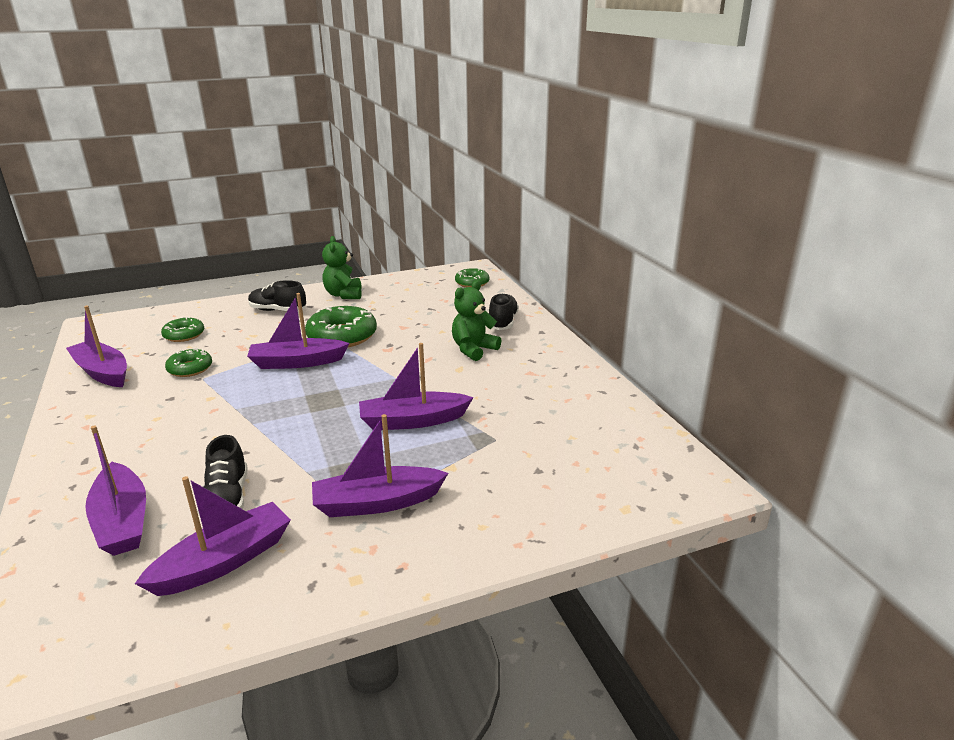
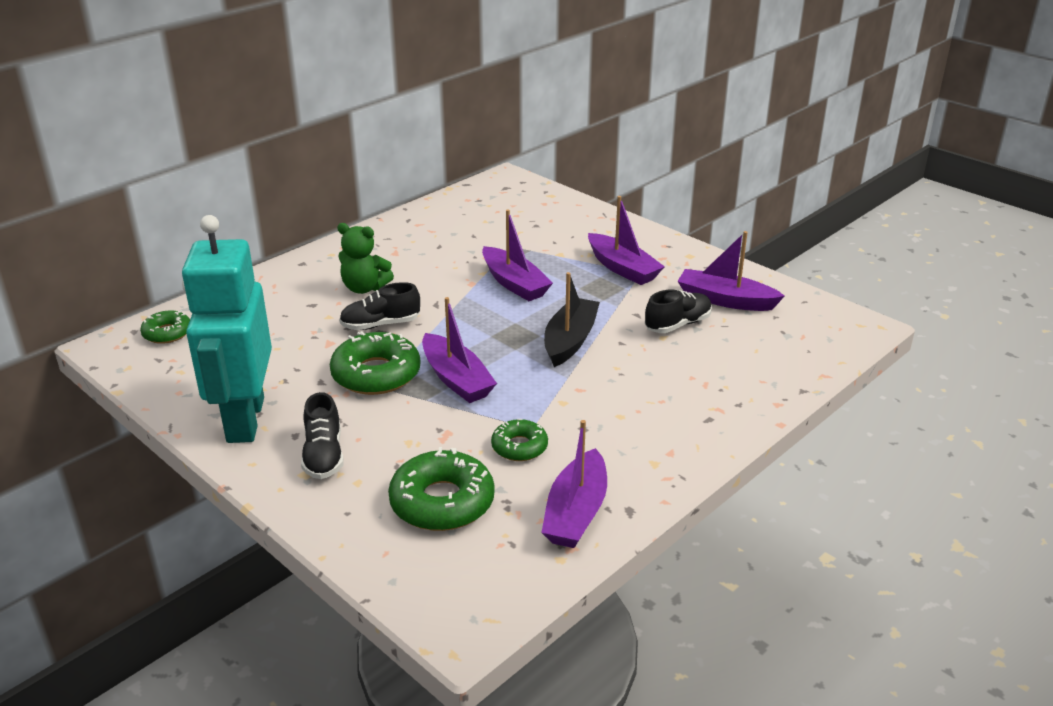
camera: 115 degrees left, 5 degrees up
(122, 521) = (741, 356): purple boat -> none
(184, 335) = (442, 502): green donut -> green donut, size x1.73
(283, 424) = (570, 340): none -> black boat
(344, 295) = (244, 420): green teddy bear -> turquoise robot
(503, 322) = (288, 287): black shoe -> black shoe (380, 325)

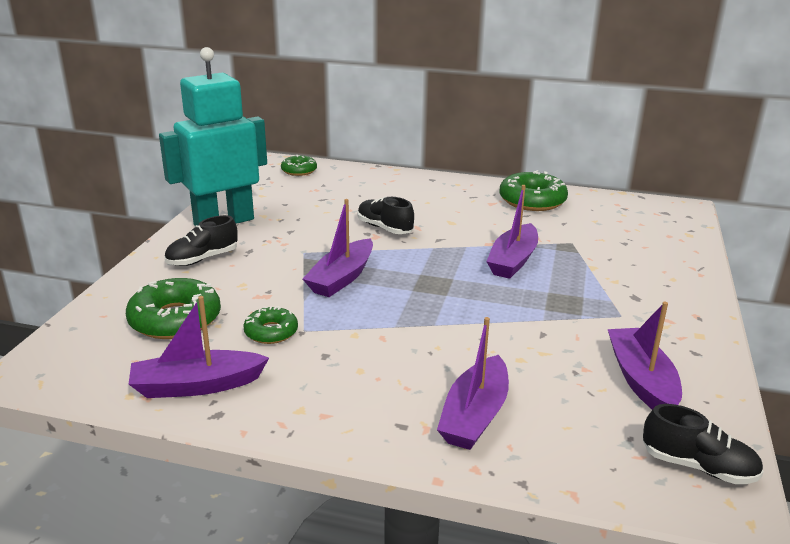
camera: 60 degrees right, 5 degrees down
(364, 288) = (427, 208): green teddy bear -> none
(376, 374) = (318, 246): green donut -> green donut (532, 200)
(570, 340) = (454, 311): black boat -> none
(622, 268) = (615, 304): purple boat -> purple boat (475, 415)
(678, 324) = (553, 362): black shoe -> black shoe (698, 466)

